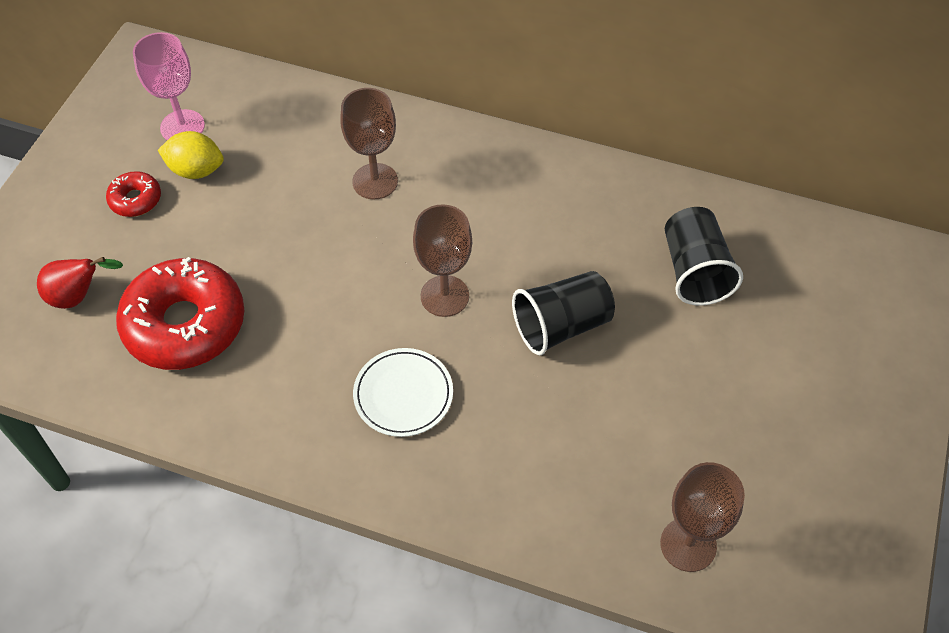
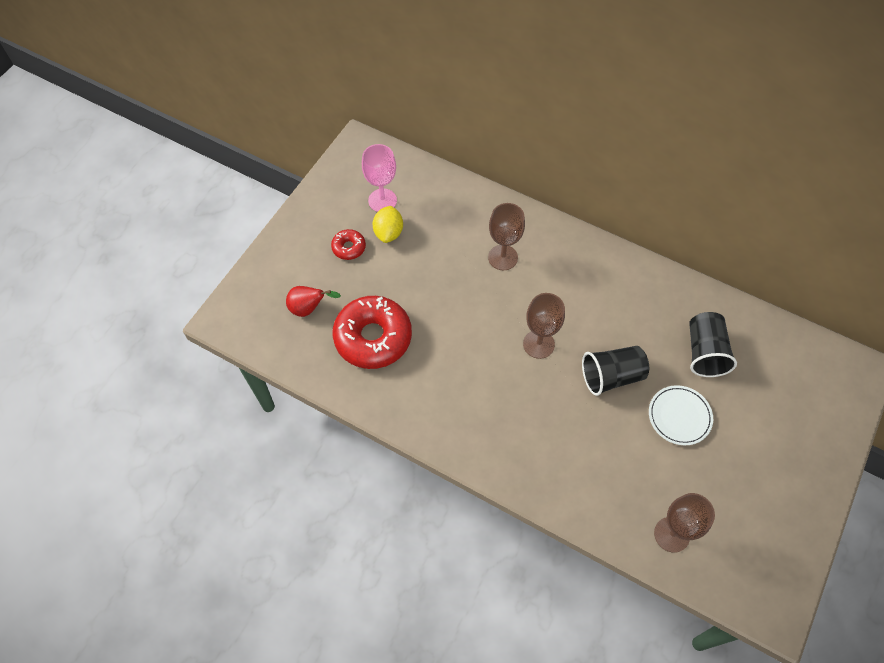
camera: 10 degrees right, 5 degrees up
(196, 170) = (388, 232): yellow lemon -> yellow lemon turned 75 degrees clockwise
(403, 394) = (504, 406): white plate -> white plate (679, 416)

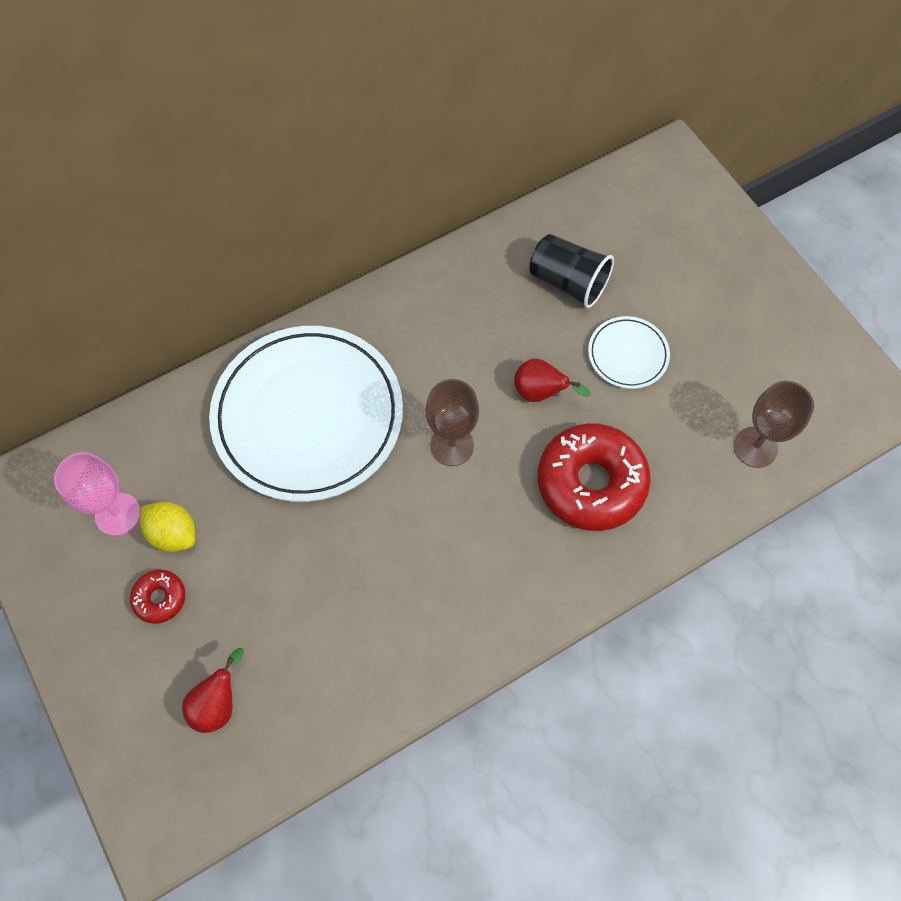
camera: 60 degrees left, 5 degrees up
(373, 337) = (318, 639): red donut -> red donut (591, 482)
(503, 257) = (308, 416): brown goblet -> white plate
(611, 376) = (540, 392): black cup -> red pear

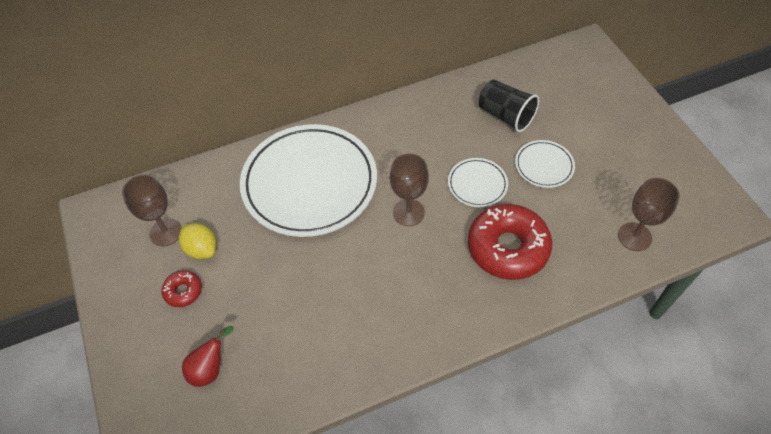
camera: 10 degrees right, 10 degrees down
(117, 514) = (166, 232): pink goblet -> brown goblet
(540, 392) = (477, 184): red pear -> white plate

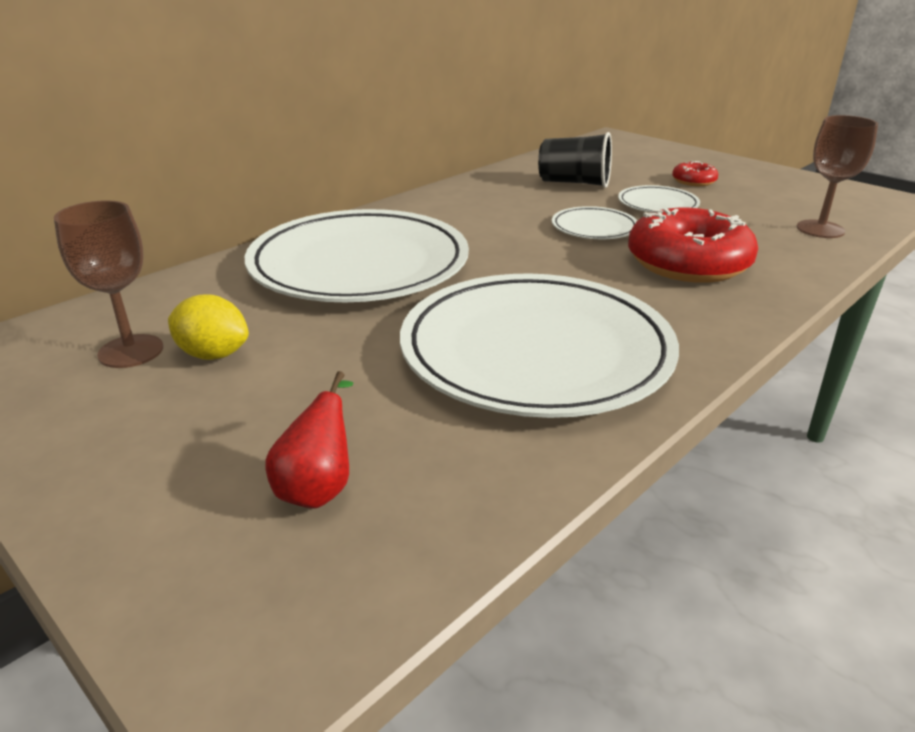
camera: 25 degrees left, 25 degrees down
(183, 291) = (202, 406): red donut -> red donut (693, 181)
(358, 306) = (536, 351): none -> white plate
(408, 212) = (527, 262): brown goblet -> none

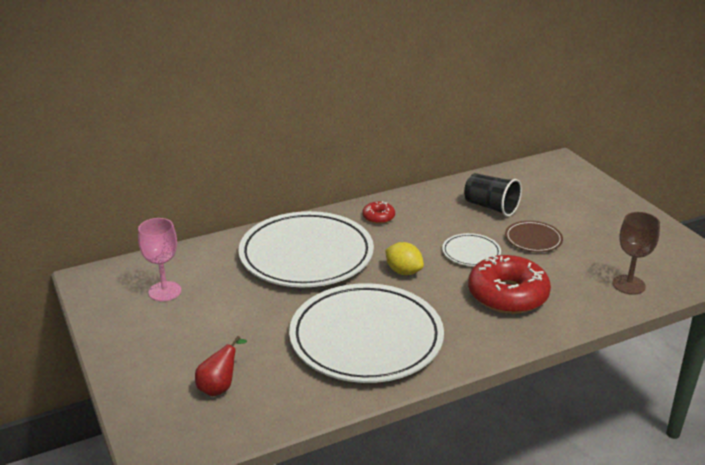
camera: 20 degrees right, 0 degrees up
(131, 351) = (165, 291): brown goblet -> pink goblet
(213, 354) = (203, 302): yellow lemon -> yellow lemon (403, 271)
(657, 204) = (533, 239): white plate -> brown plate
(693, 181) = (580, 221): red donut -> red donut (378, 217)

